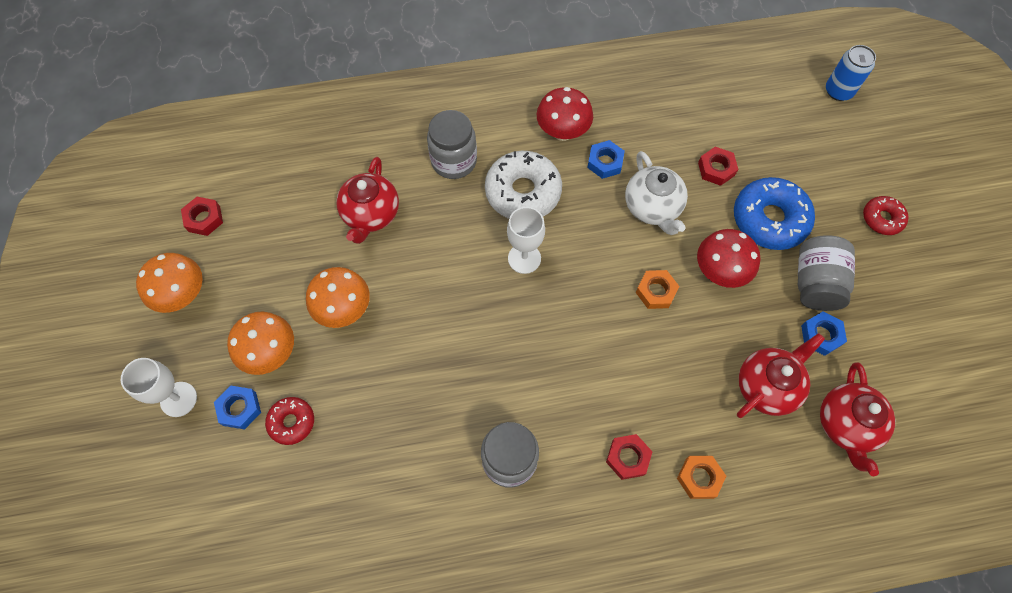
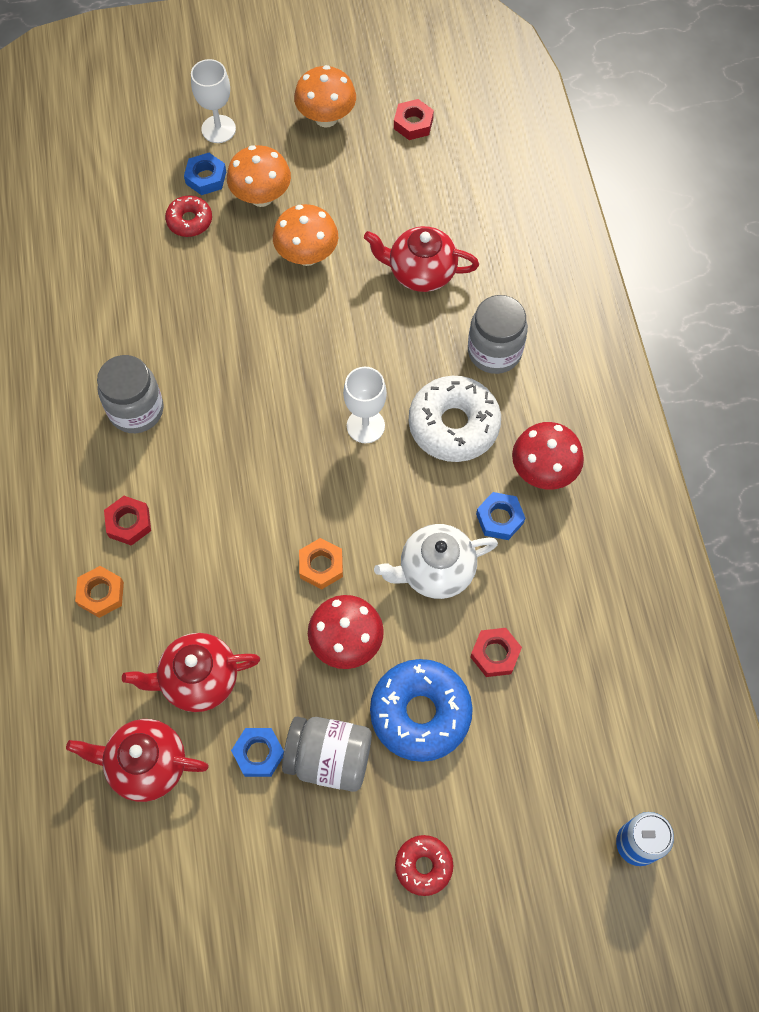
camera: 90 degrees right, 0 degrees up
(767, 386) = (198, 679): red teapot -> red teapot turned 120 degrees clockwise

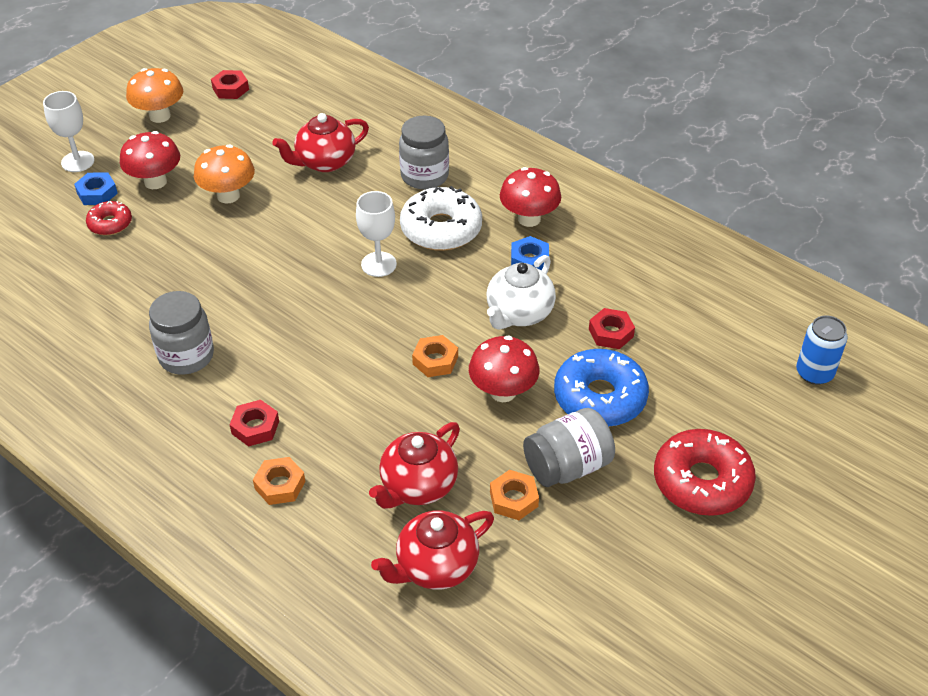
camera: 40 degrees left, 20 degrees down
(258, 754) = (514, 499): blue nut -> orange nut
(261, 197) = (155, 182): orange mushroom -> red mushroom
(423, 866) = (702, 481): red donut -> red donut, size x1.83

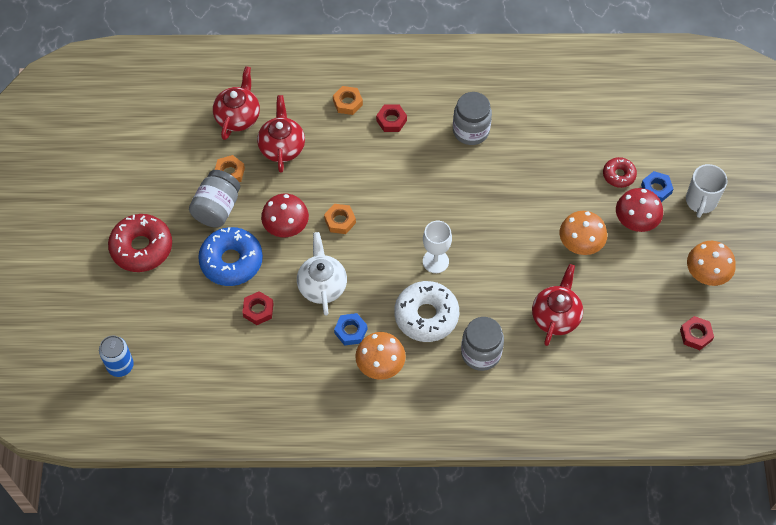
camera: 140 degrees right, 15 degrees up
(78, 161) = (700, 202): white goblet -> white mug
(529, 219) = (380, 366): red mushroom -> orange mushroom

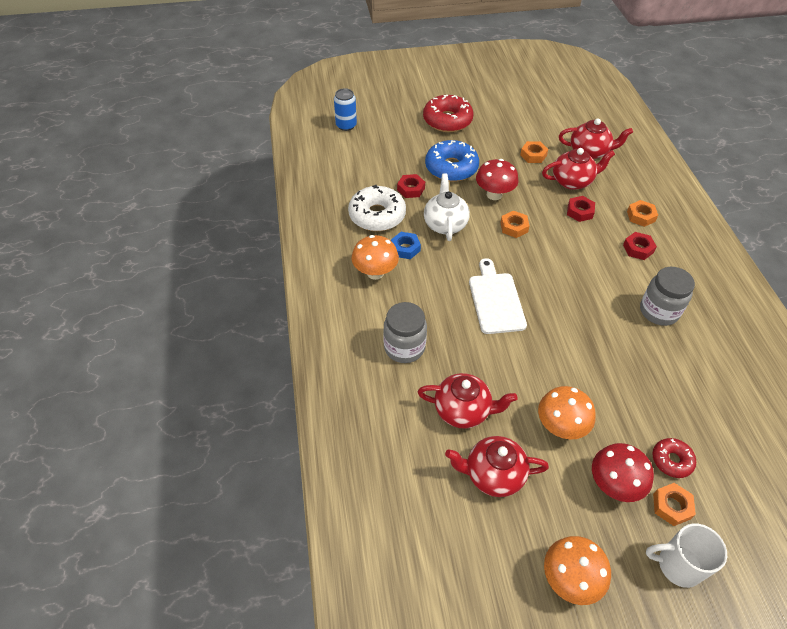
camera: 80 degrees right, 10 degrees down
(217, 208) = (497, 153): grey jar -> none
(322, 285) = (445, 224): white teapot -> white teapot turned 75 degrees counterclockwise
(426, 316) = (434, 300): white donut -> white donut (377, 215)
(435, 261) = (496, 300): white goblet -> white cutting board
(619, 306) = (493, 475): none -> red teapot
(656, 189) = (671, 506): blue nut -> orange nut
(695, 335) = (478, 570): red nut -> red nut (579, 212)

